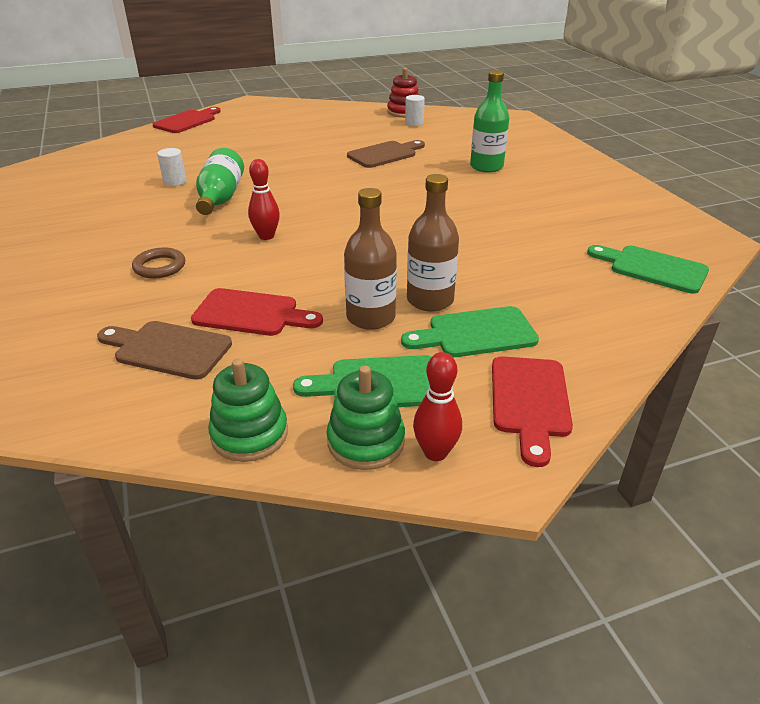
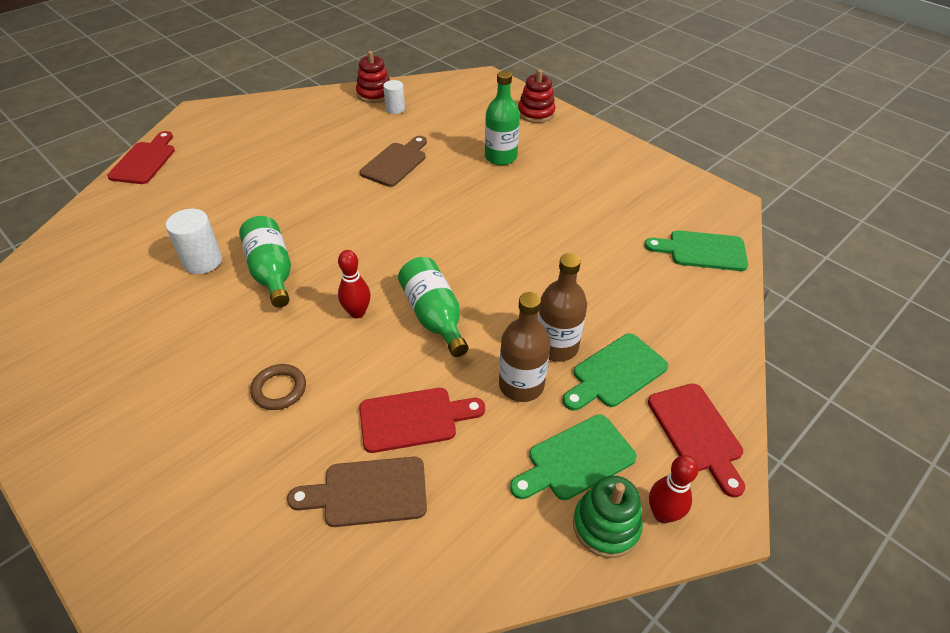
camera: 25 degrees left, 10 degrees up
(175, 182) = (202, 261): white cylinder -> white cylinder, size x1.53
(249, 434) = (510, 559): green stacking toy -> none
(330, 253) = (434, 316): none -> green bottle
(547, 145) = (536, 113): none -> red stacking toy

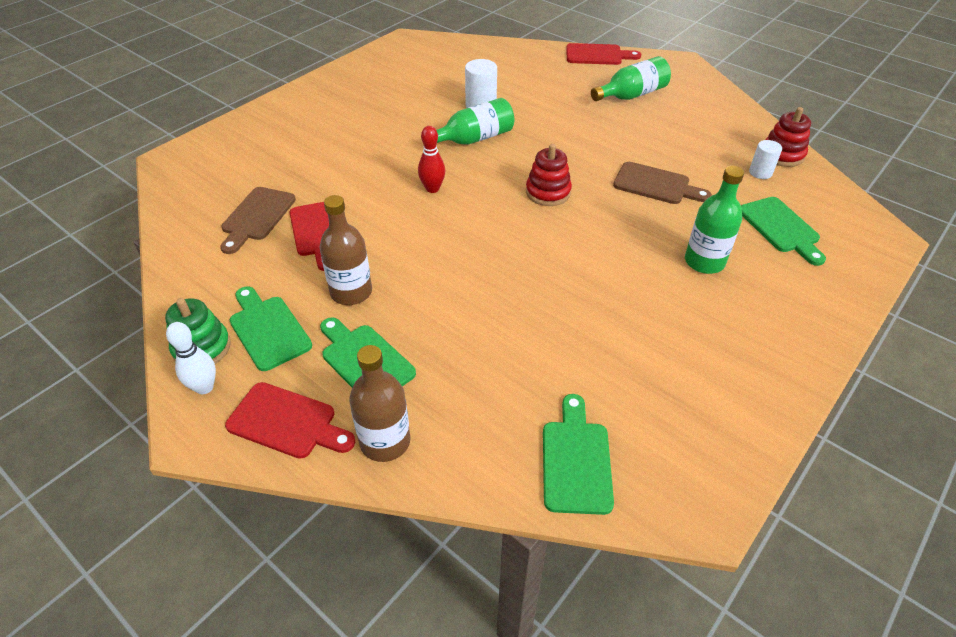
camera: 85 degrees right, 0 degrees up
(279, 389) = (351, 164): brown ring -> none
(368, 492) = (257, 217): brown cutting board -> brown cutting board turned 150 degrees counterclockwise
(434, 316) = (432, 232): green bottle -> green bottle (631, 95)
(466, 115) = (781, 228): none -> green cutting board
(536, 113) = (826, 290): red stacking toy -> red stacking toy (548, 192)
(556, 346) = (398, 315): brown bottle -> brown bottle (385, 441)
(662, 514) = (204, 387): red bowling pin -> white bowling pin
(697, 432) = (287, 422): red cutting board -> red cutting board turned 135 degrees counterclockwise

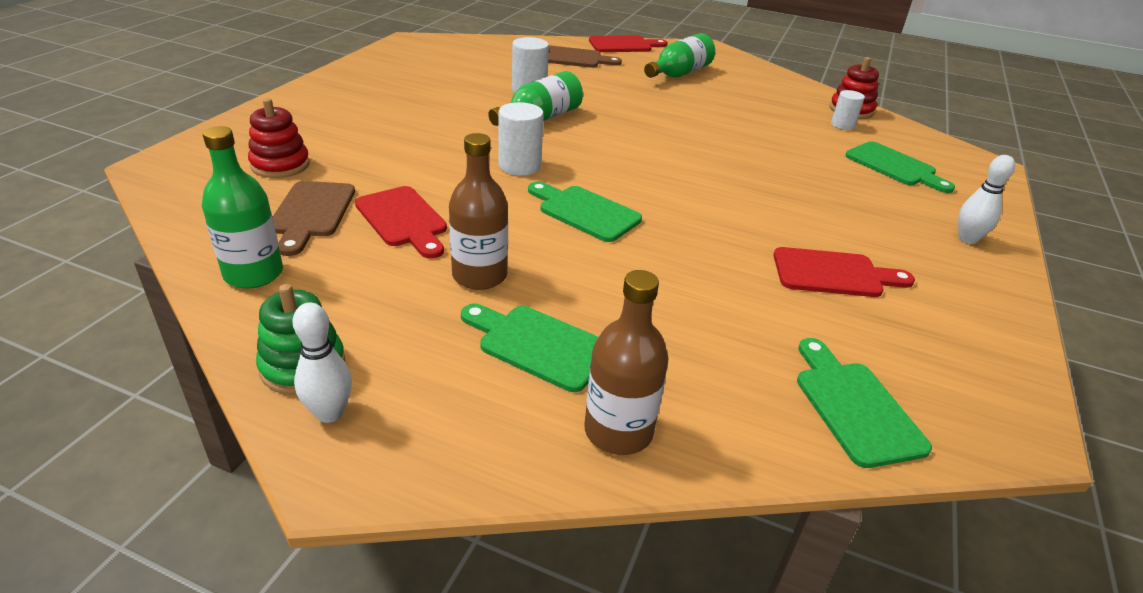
camera: 20 degrees left, 10 degrees down
(268, 329) = (389, 331): green cutting board -> green cutting board (585, 212)
(287, 422) = (473, 434): red cutting board -> red cutting board (833, 274)
(432, 189) = (519, 166): red bowling pin -> white cylinder
(548, 192) = (649, 158): red stacking toy -> red stacking toy (280, 165)
(656, 185) = (753, 142): brown cutting board -> brown cutting board (573, 58)
(704, 262) = (847, 201): green bottle -> green bottle (253, 274)
(796, 320) = (967, 239): none -> white bowling pin

